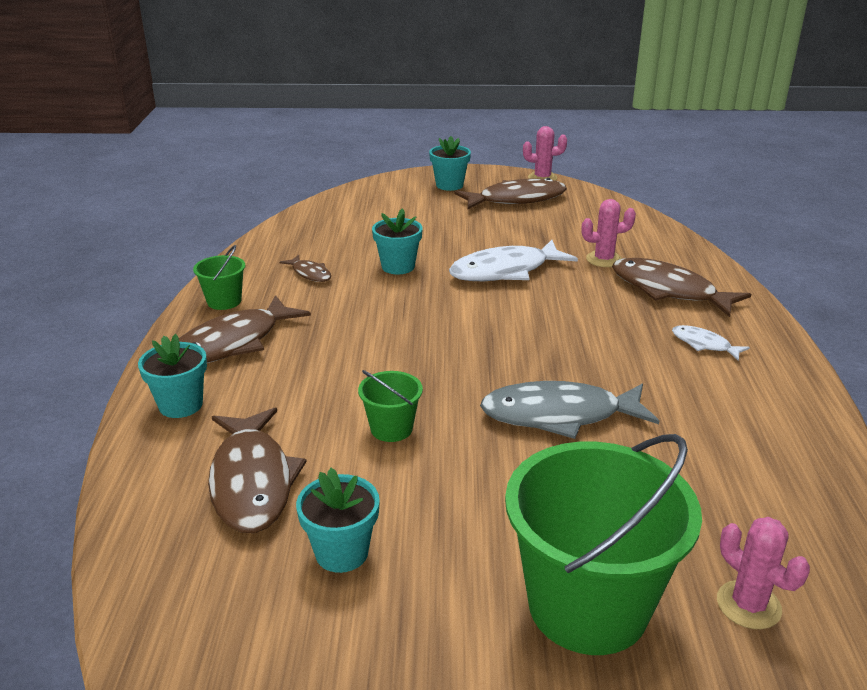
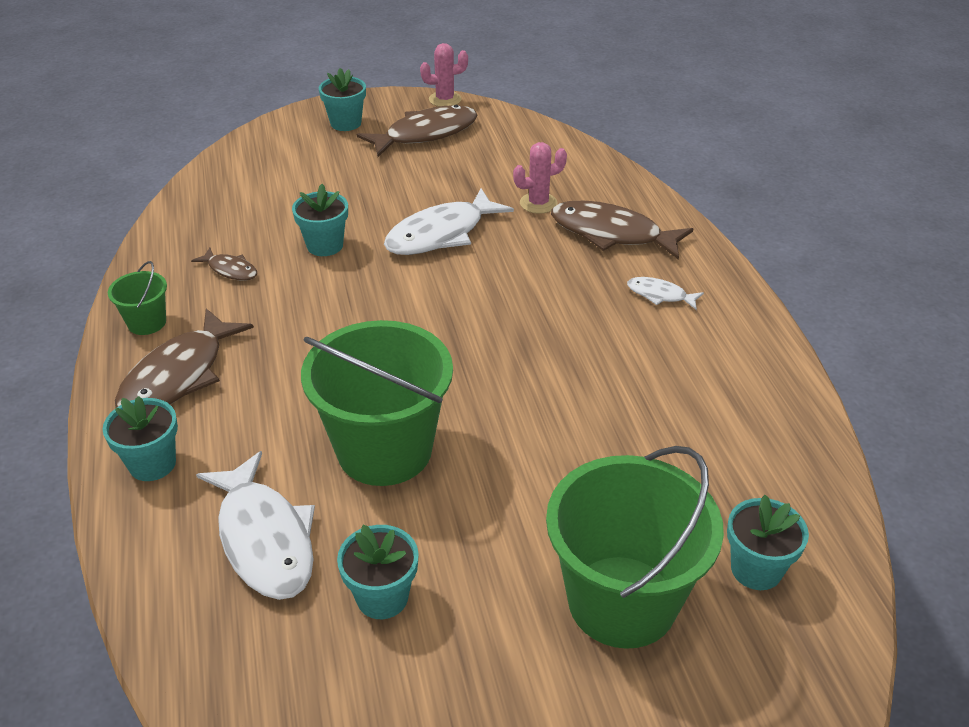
camera: 15 degrees left, 10 degrees up
(252, 481) = (264, 539): brown fish -> white fish
(391, 428) = (384, 450): green bucket -> green bucket, size x2.21
(559, 415) = (544, 403): grey fish -> none
(748, 605) = (756, 569): pink cactus -> turquoise flower pot

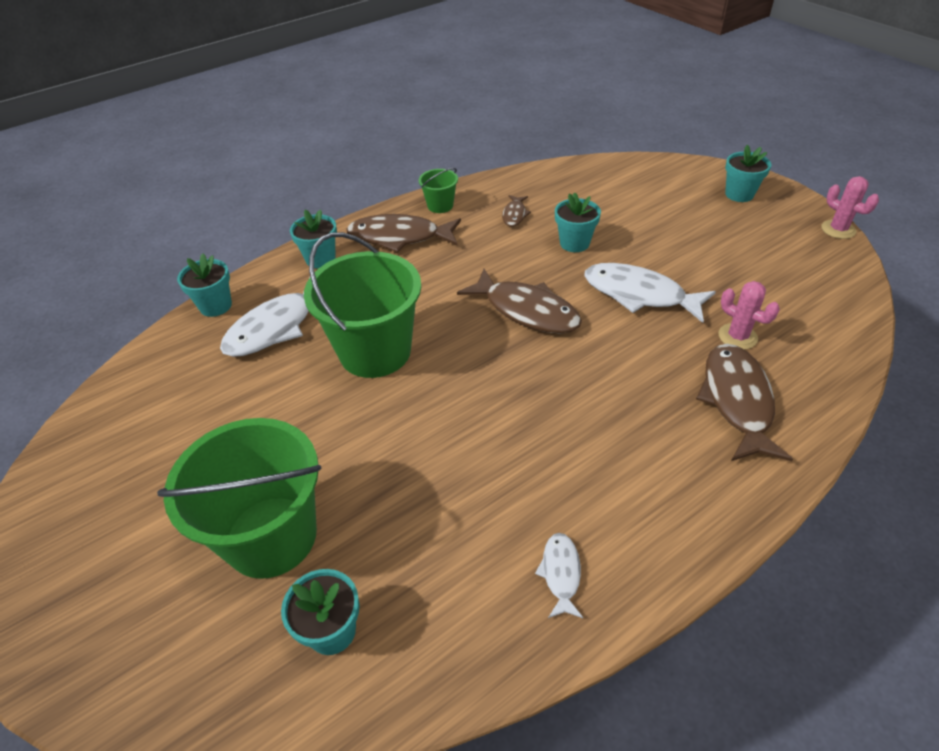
camera: 70 degrees right, 5 degrees up
(382, 597) = (243, 398): turquoise flower pot -> turquoise flower pot (215, 306)
(425, 134) = (771, 238): brown fish -> brown fish (526, 310)
(660, 295) = (669, 463): white fish -> white fish (560, 573)

